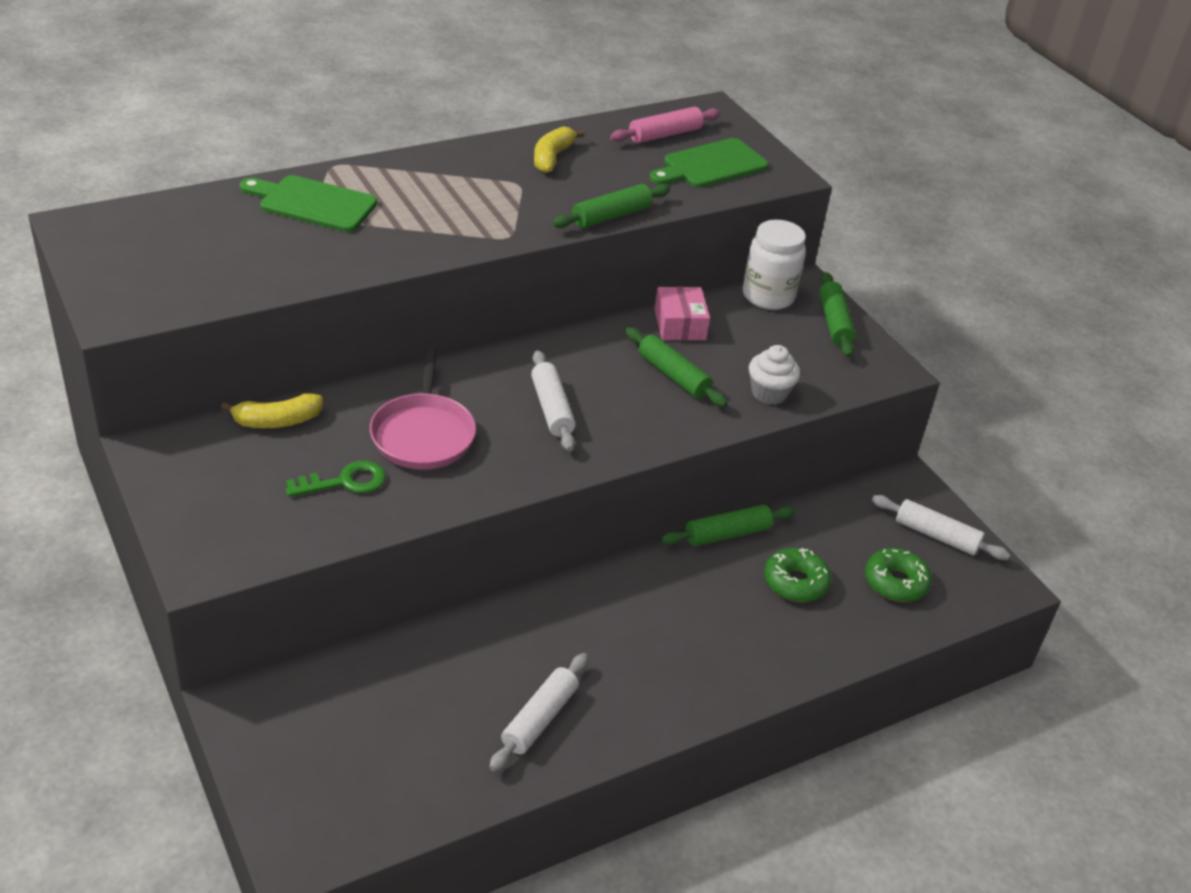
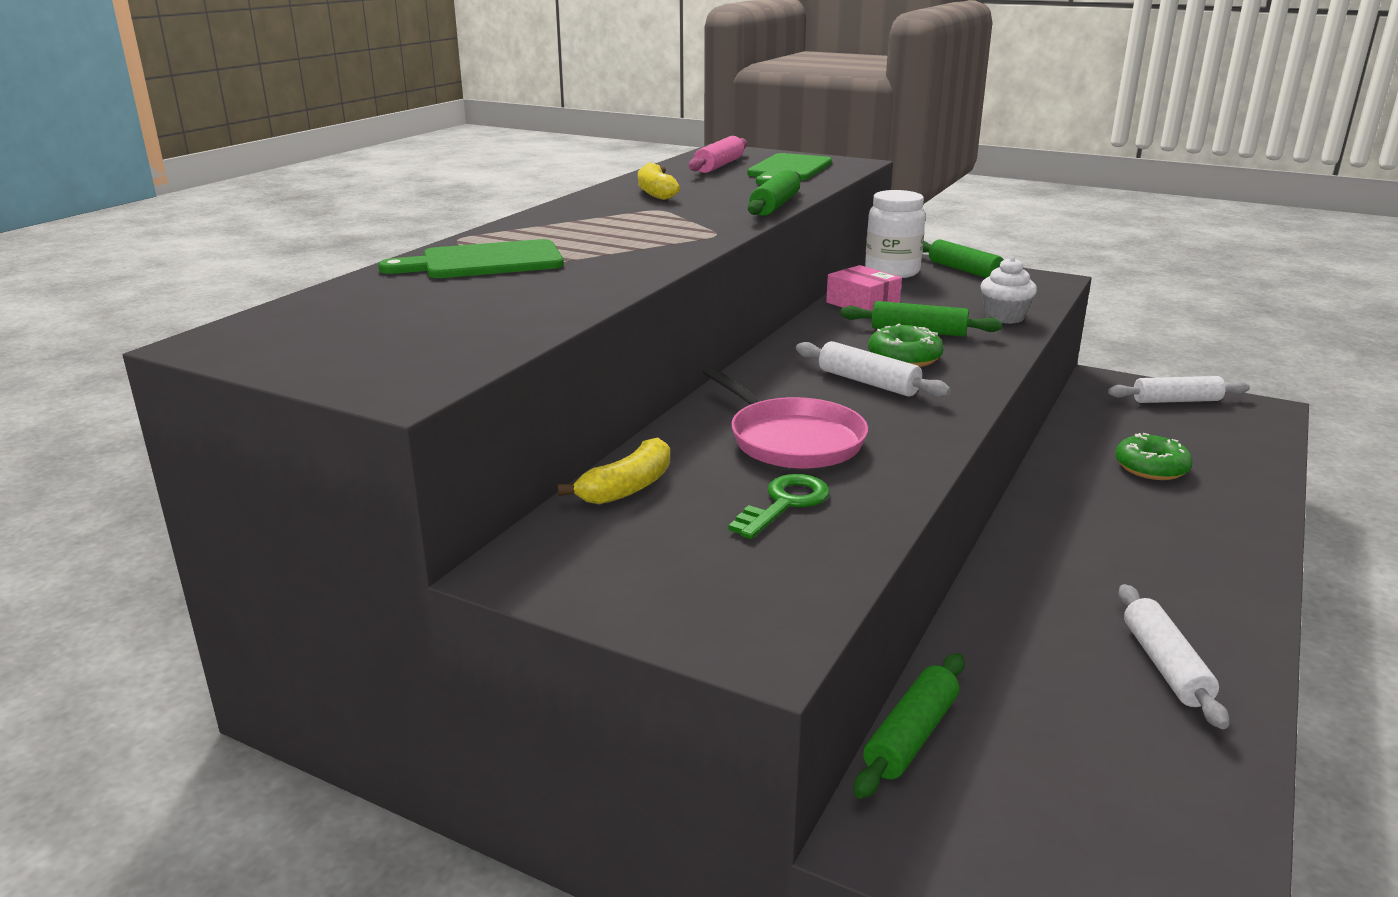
camera: 30 degrees left, 15 degrees down
(727, 534) = (1051, 460): green rolling pin -> green rolling pin (911, 736)
(895, 582) = (1207, 437): green donut -> green donut (904, 357)

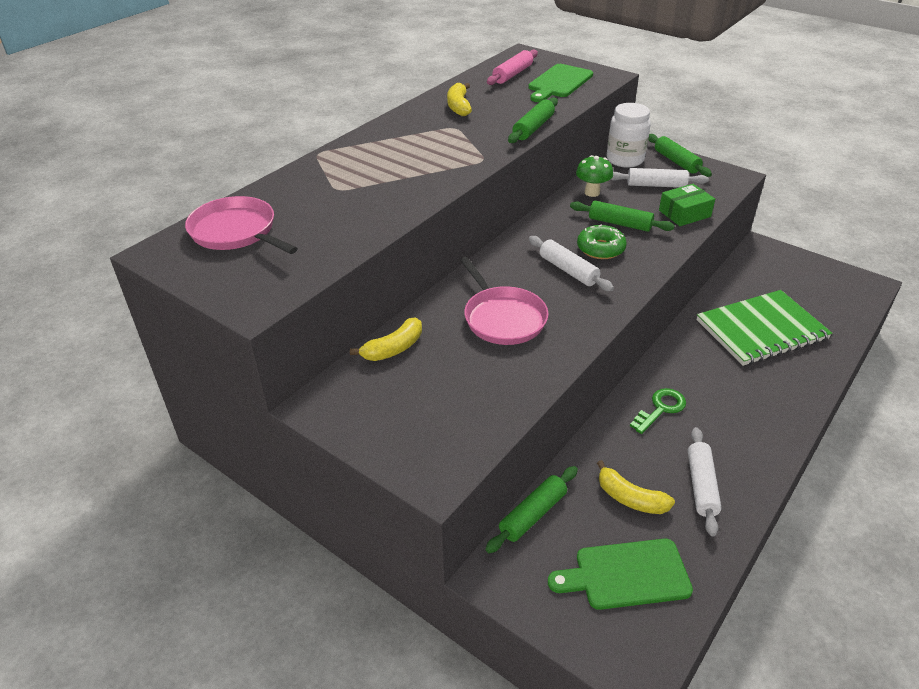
camera: 10 degrees right, 15 degrees up
(347, 315) = (236, 232): none -> pink pan
(484, 262) = (328, 181): green cutting board -> green cutting board (626, 575)
(785, 503) = (481, 371): green key -> green key (661, 408)
(862, 304) = (592, 192): pink box -> green mushroom
(1004, 317) = (684, 213): white cupcake -> green box
(1061, 695) = (630, 498): none -> yellow banana
(1151, 468) = (761, 330): green donut -> green notebook
(1176, 400) = (806, 271): white rolling pin -> white rolling pin (656, 185)

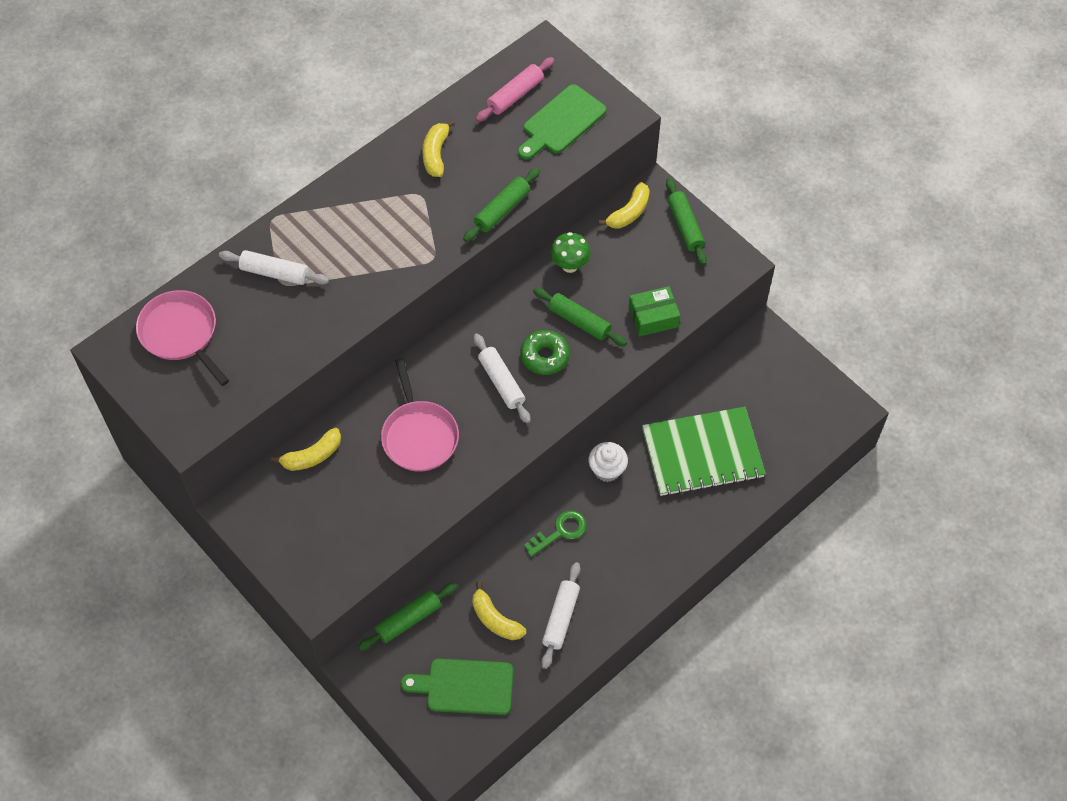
camera: 10 degrees right, 20 degrees up
(625, 159) = (629, 212): white jar -> yellow banana
(656, 185) = (644, 264): white rolling pin -> white rolling pin (275, 273)
(680, 354) = (607, 470): none -> white cupcake

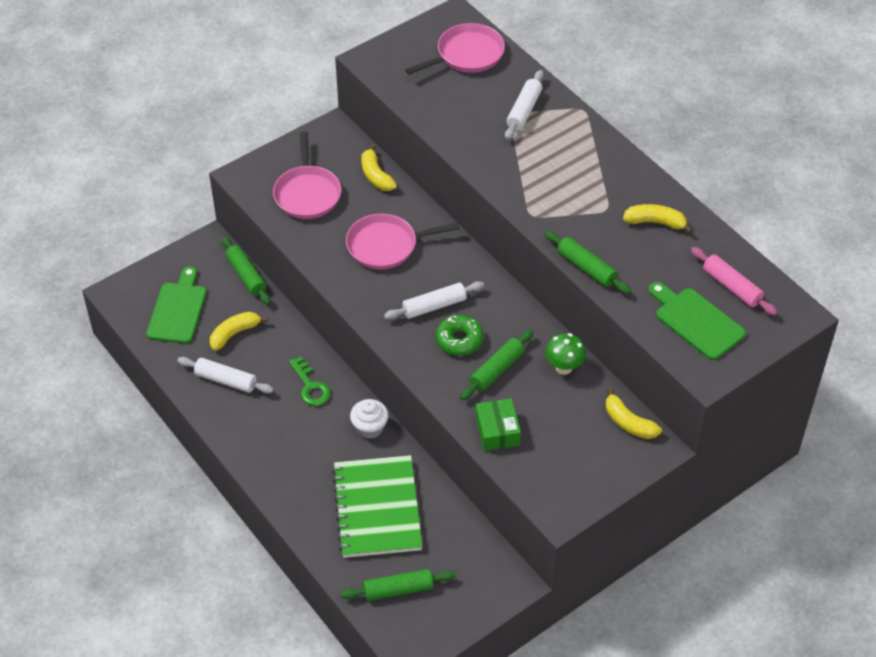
camera: 95 degrees right, 10 degrees down
(343, 524) = (307, 194): none -> pink pan
(685, 226) = (609, 470): green rolling pin -> green rolling pin (398, 589)

